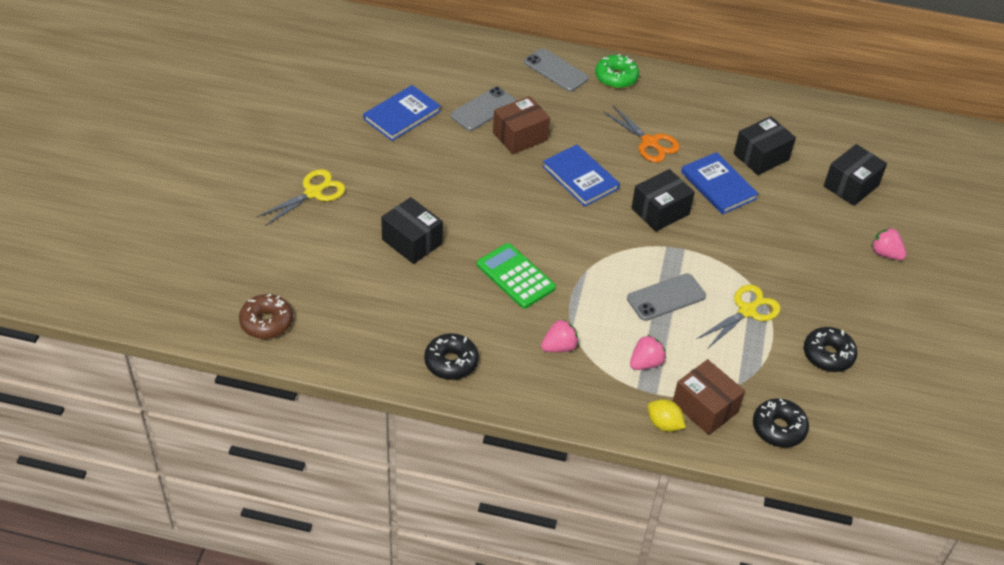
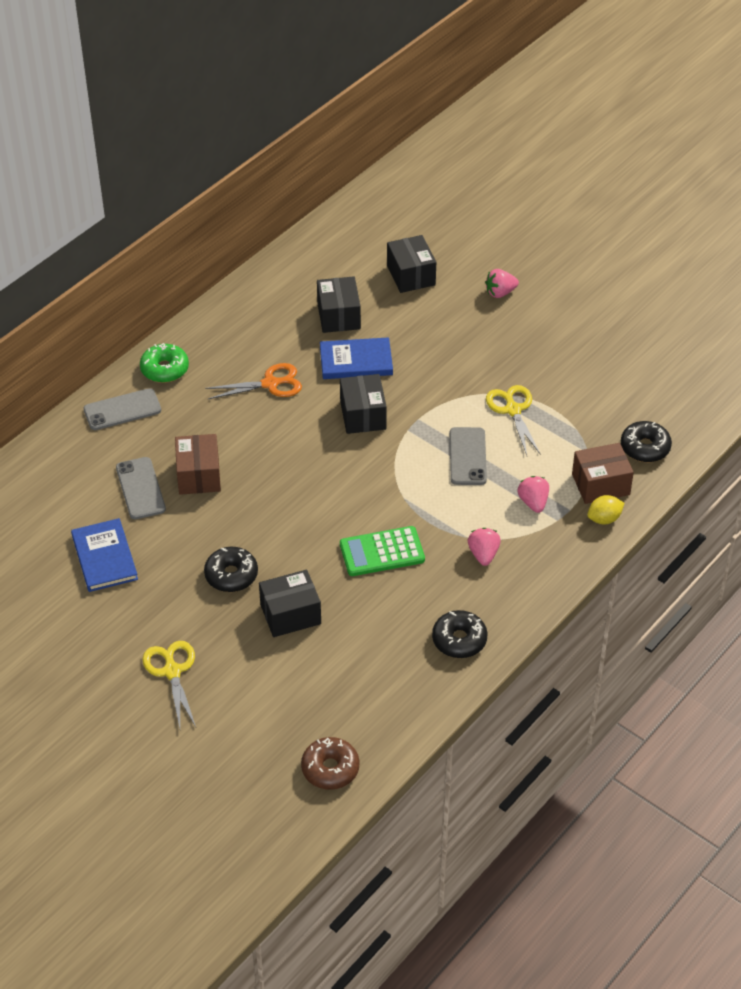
camera: 60 degrees left, 0 degrees up
(580, 177) = (284, 453): blue book -> none
(828, 355) = (587, 381): black donut -> black donut (231, 575)

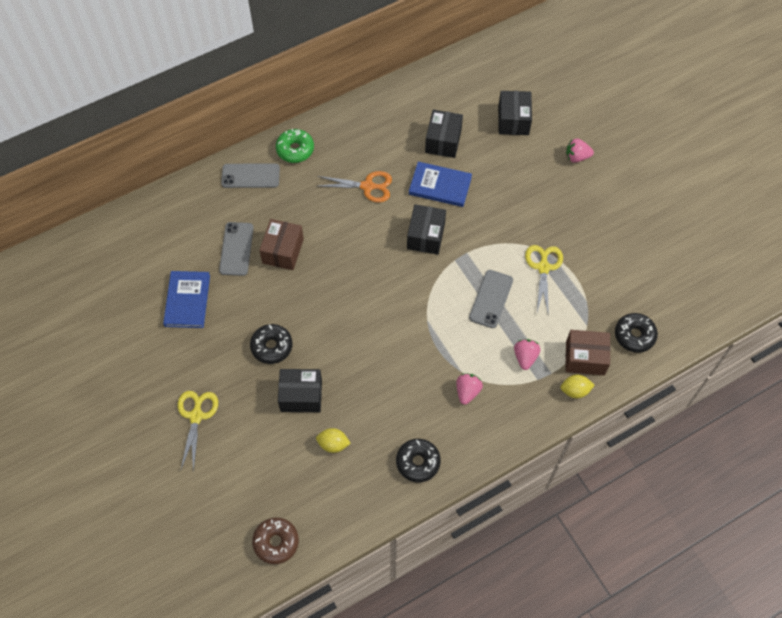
camera: 20 degrees right, 15 degrees up
(351, 651) = (333, 444): none -> yellow lemon
(382, 552) = (391, 363): green calculator -> none

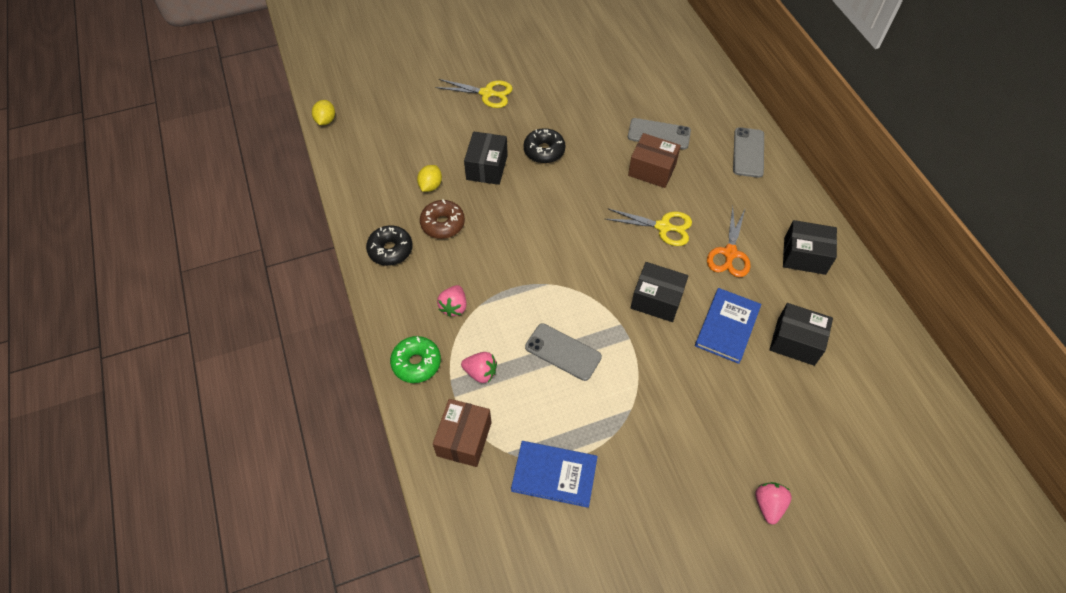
camera: 100 degrees right, 5 degrees down
(187, 300) = (606, 95): blue book -> blue book (554, 474)
(276, 542) = (353, 136): brown donut -> brown donut (443, 224)
(295, 150) = (783, 193): green donut -> green donut (416, 363)
(467, 391) = (454, 307): pink strawberry -> pink strawberry turned 75 degrees clockwise
(513, 120) = (831, 433): black box -> black box (804, 256)
(543, 267) = (597, 420): yellow scissors -> yellow scissors (663, 227)
(575, 390) = (426, 417): yellow lemon -> yellow lemon (326, 120)
(634, 335) = (481, 508): black donut -> none

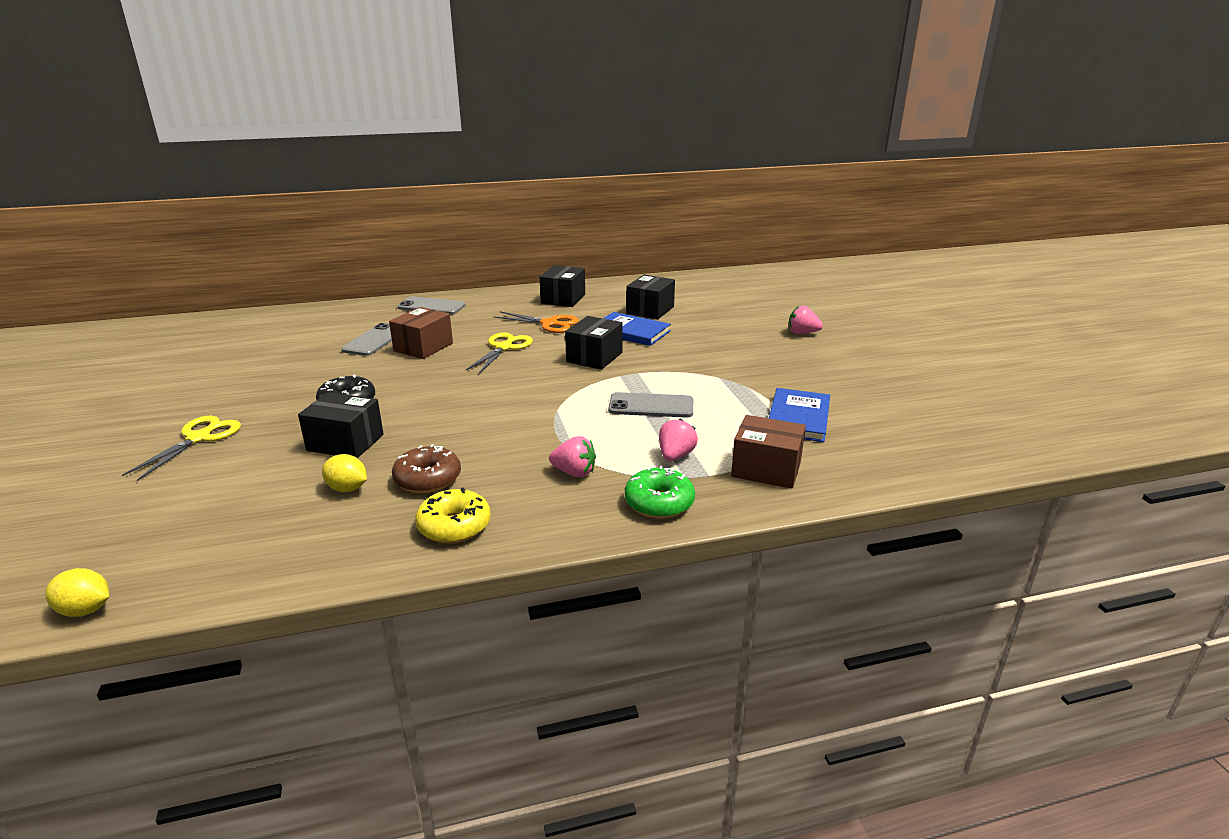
camera: 85 degrees left, 30 degrees down
(390, 250) = (454, 526): black donut -> yellow donut
(563, 352) = (651, 406): grey phone -> grey phone turned 60 degrees clockwise

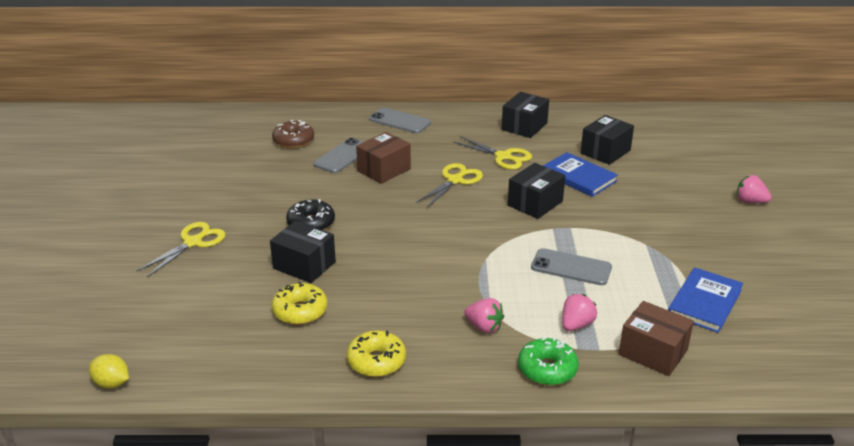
camera: 15 degrees right, 5 degrees up
(347, 489) = (300, 311): yellow lemon -> yellow donut
(428, 479) = (363, 313): brown donut -> brown donut (293, 141)
(549, 324) = (503, 157): orange scissors -> yellow scissors

